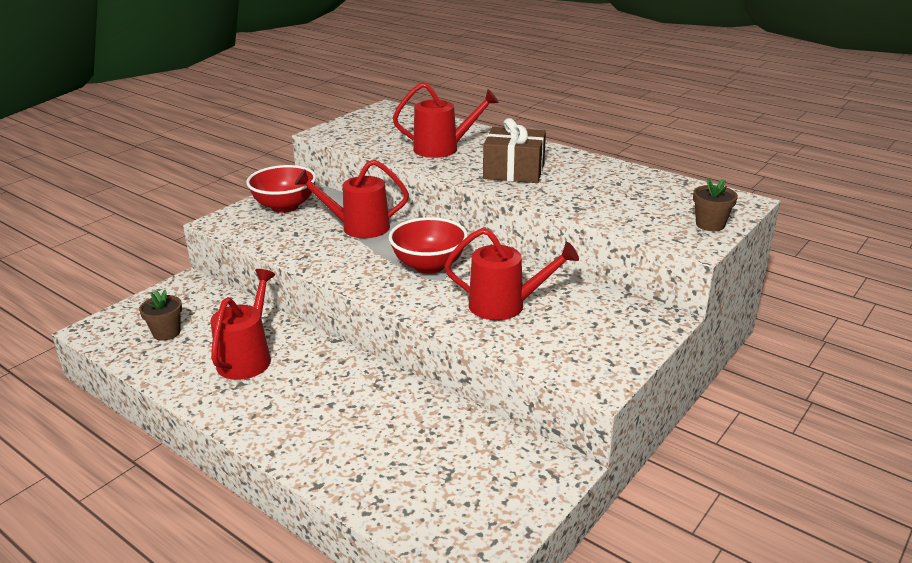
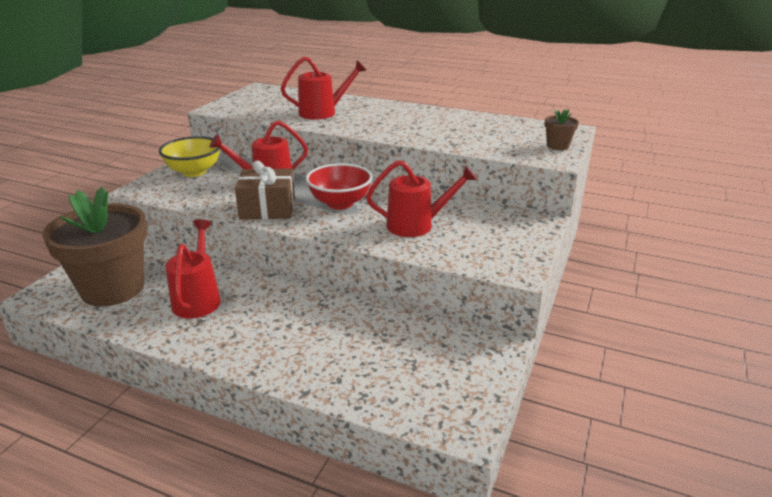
camera: 15 degrees left, 0 degrees up
(166, 332) = (113, 288): brown flower pot -> brown flower pot, size x2.47
(285, 206) = (194, 172): red bowl -> yellow bowl
(514, 171) = (389, 123): brown gift -> brown gift (268, 208)

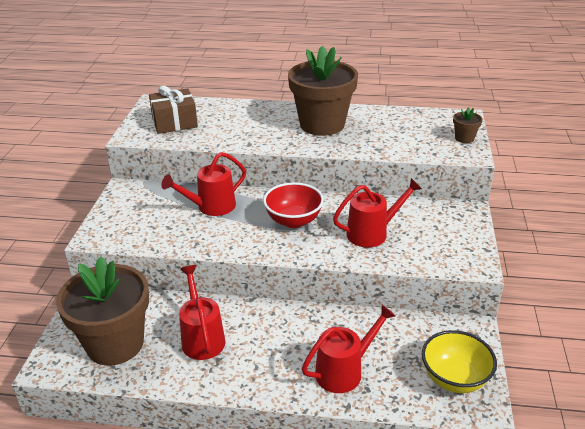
camera: 15 degrees left, 5 degrees up
(194, 172) = (133, 207): yellow bowl -> yellow bowl (454, 379)
(268, 208) = (232, 238): brown gift -> brown gift (174, 122)
(323, 112) = (239, 127): red watering can -> red watering can (345, 370)
(408, 119) = (322, 124): none -> brown flower pot

